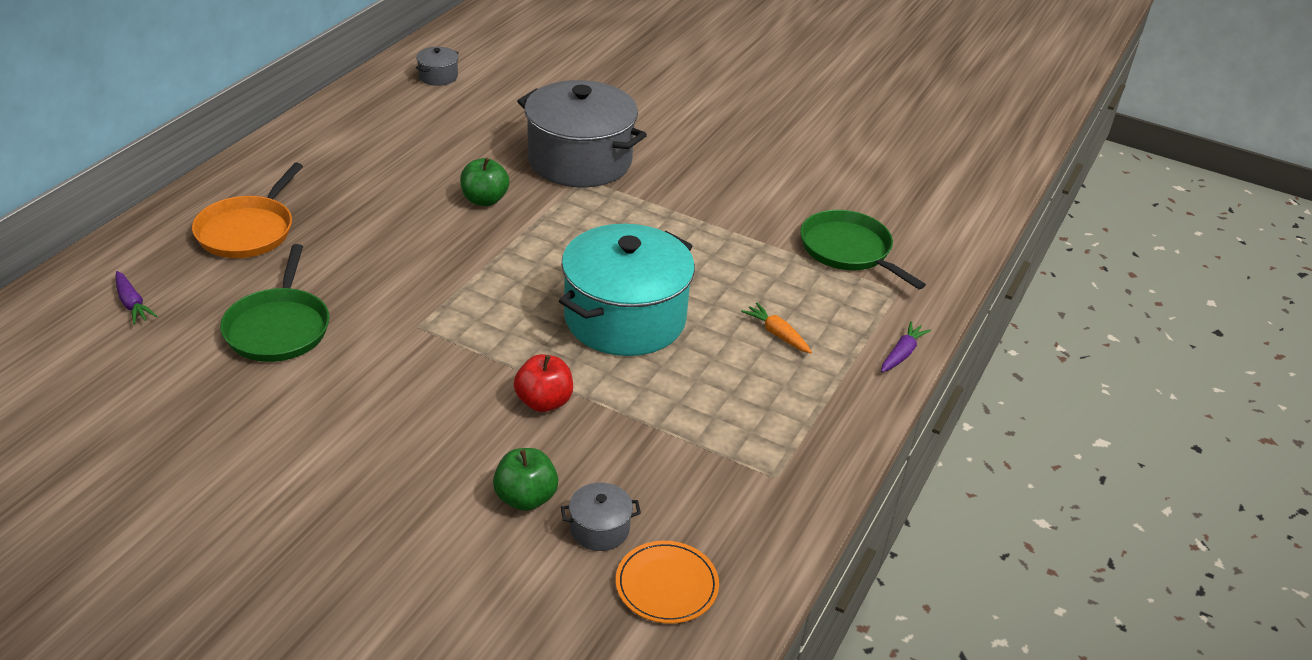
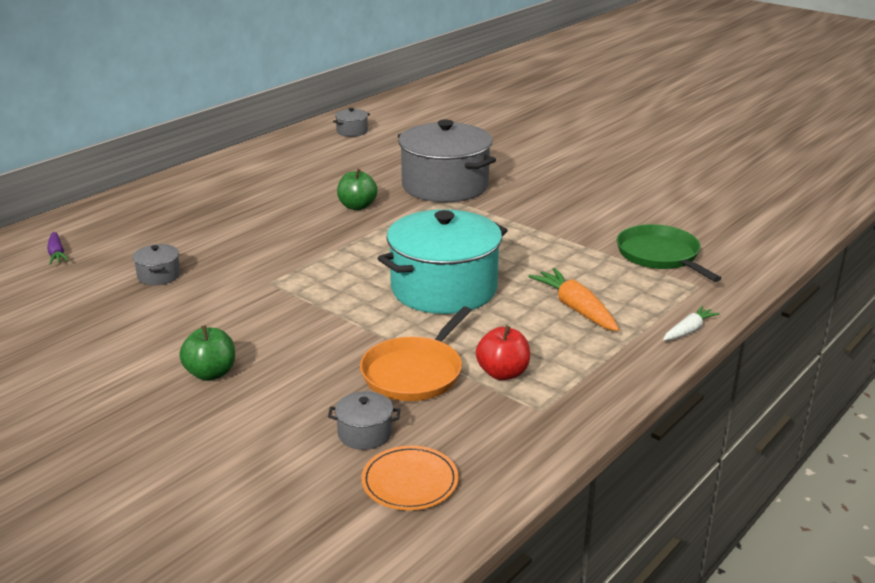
camera: 15 degrees right, 10 degrees down
(248, 230) = (164, 215): orange pan -> orange pan (414, 372)
(278, 327) = (159, 276): green pan -> grey pot
(525, 498) = (309, 405): green apple -> green apple (211, 373)
(544, 402) = (352, 340): red apple -> red apple (502, 373)
(777, 334) = (576, 308): orange carrot -> orange carrot, size x1.64
(902, 354) = (688, 330): purple carrot -> white carrot

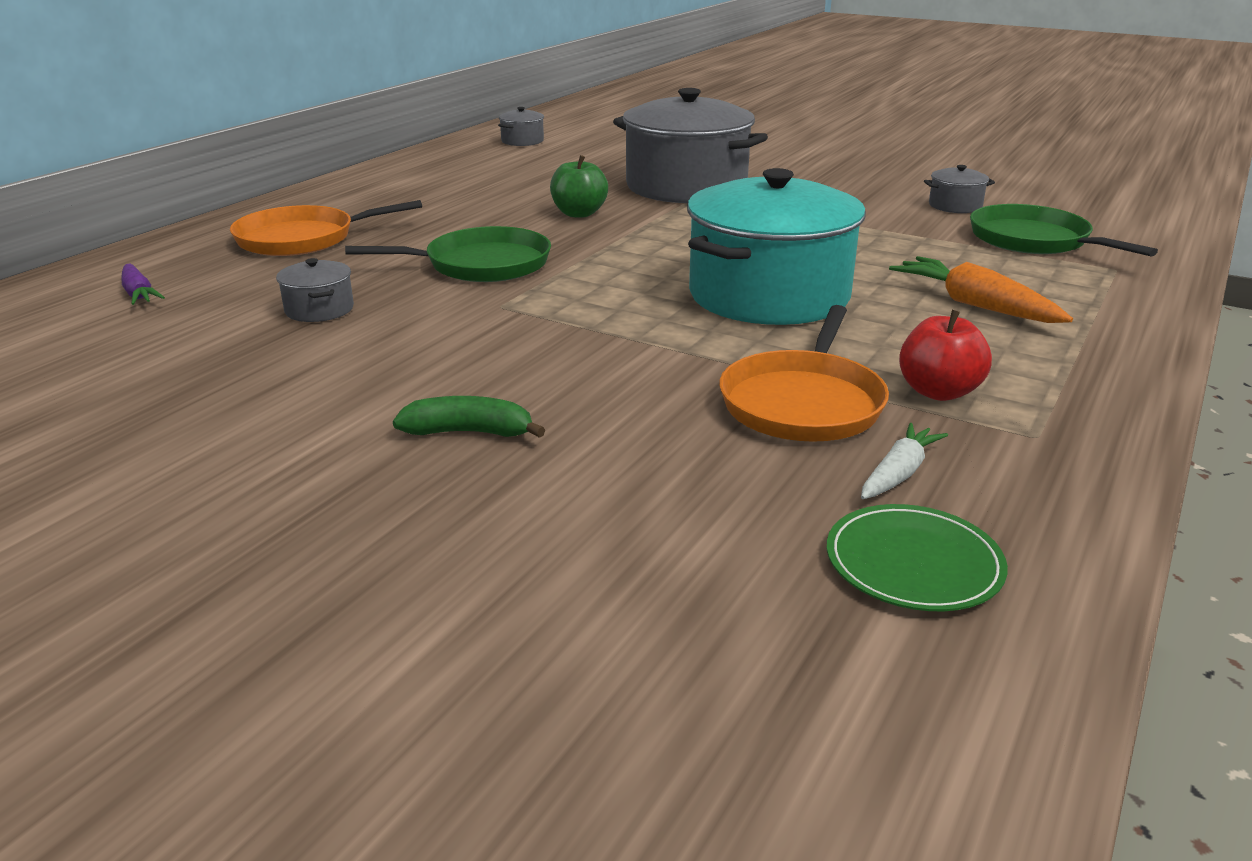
camera: 10 degrees left, 0 degrees up
(168, 215) = (302, 239): none -> orange pan
(211, 373) = (469, 432): green apple -> green banana
(272, 247) = (481, 264): none -> green pan
(365, 433) = (784, 496): grey pot -> grey pot (955, 206)
(410, 481) = (913, 563): orange plate -> green plate
(688, 330) = (1153, 319): white carrot -> white carrot (898, 473)

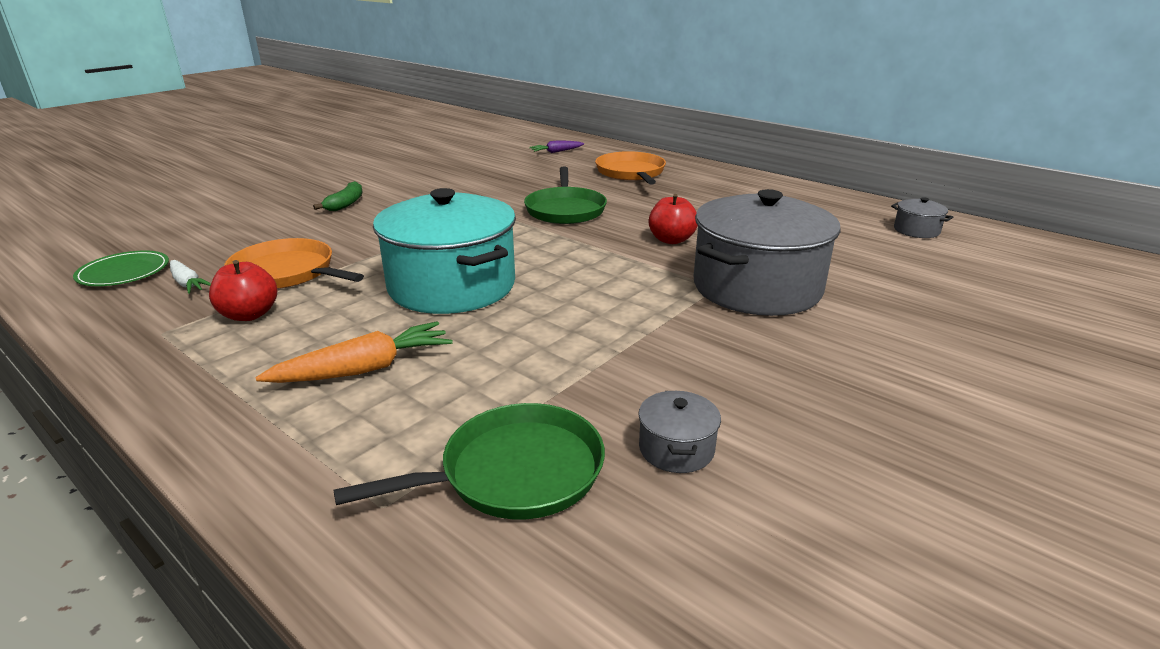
camera: 100 degrees right, 0 degrees up
(319, 309) = (513, 179): grey pot -> none
(579, 214) = (671, 240): green apple -> red apple

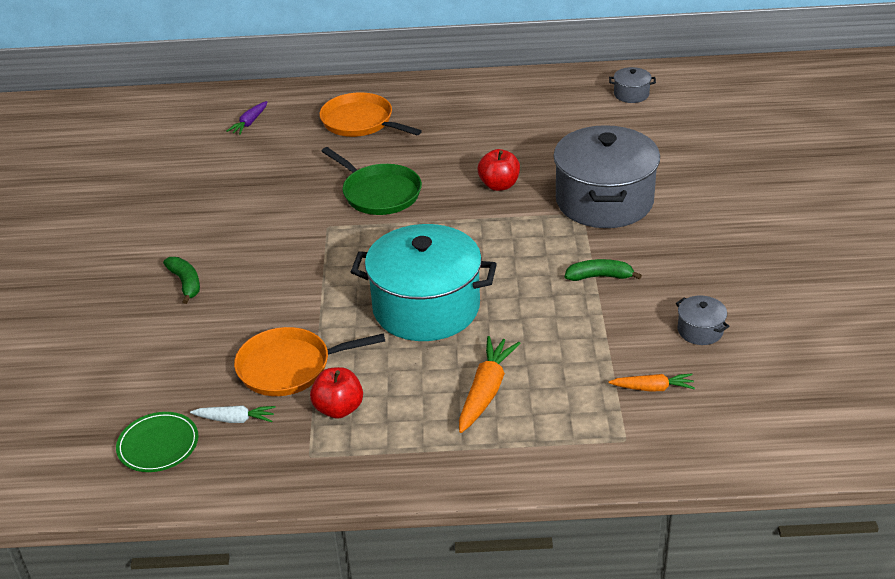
camera: 40 degrees left, 10 degrees up
(514, 472) = (652, 388): green pan -> orange carrot
(646, 339) = (599, 276): none -> green banana

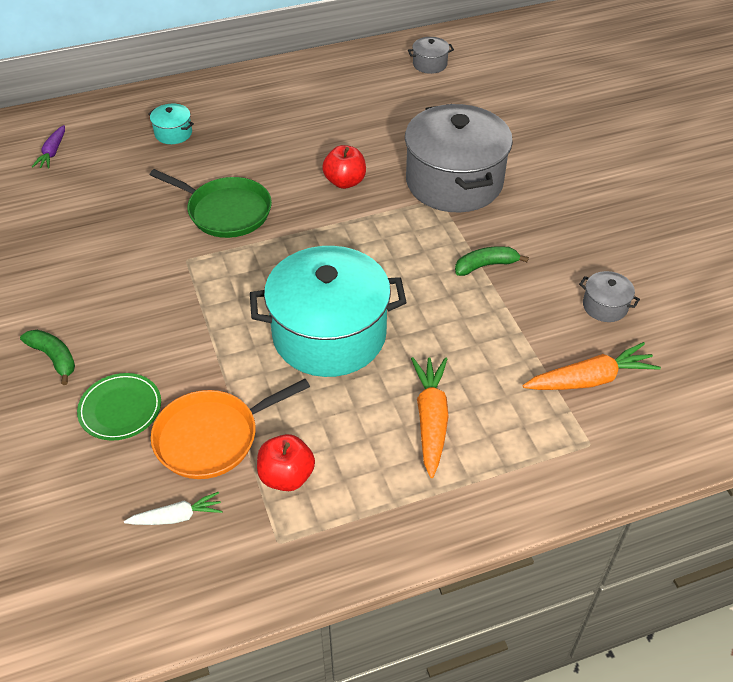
camera: 20 degrees left, 10 degrees up
(158, 445) = (99, 571): green plate -> green plate (120, 409)
(360, 122) = (173, 133): orange pan -> turquoise pot
(652, 388) = (590, 379): orange carrot -> orange carrot, size x1.64

